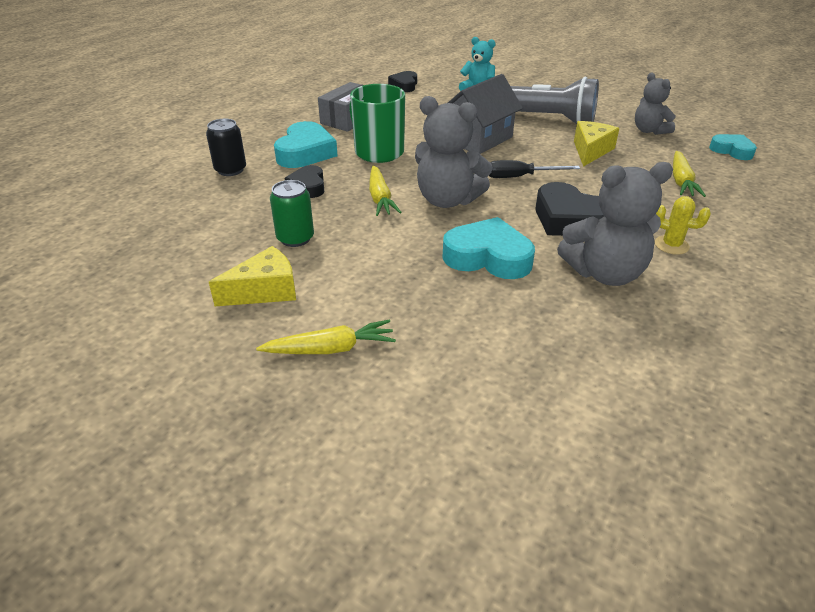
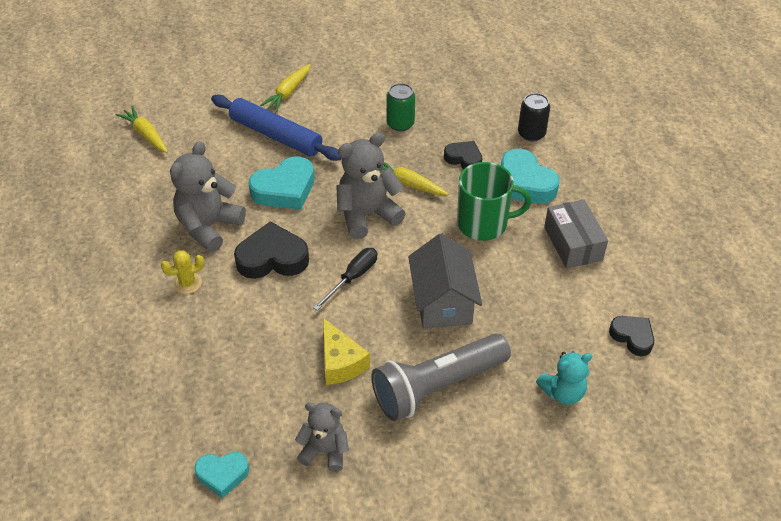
camera: 130 degrees right, 10 degrees up
(265, 291) = (360, 92): yellow cheese -> none
(421, 310) = (276, 135): none -> blue rolling pin
(681, 181) = (233, 374): yellow carrot -> yellow carrot (146, 135)

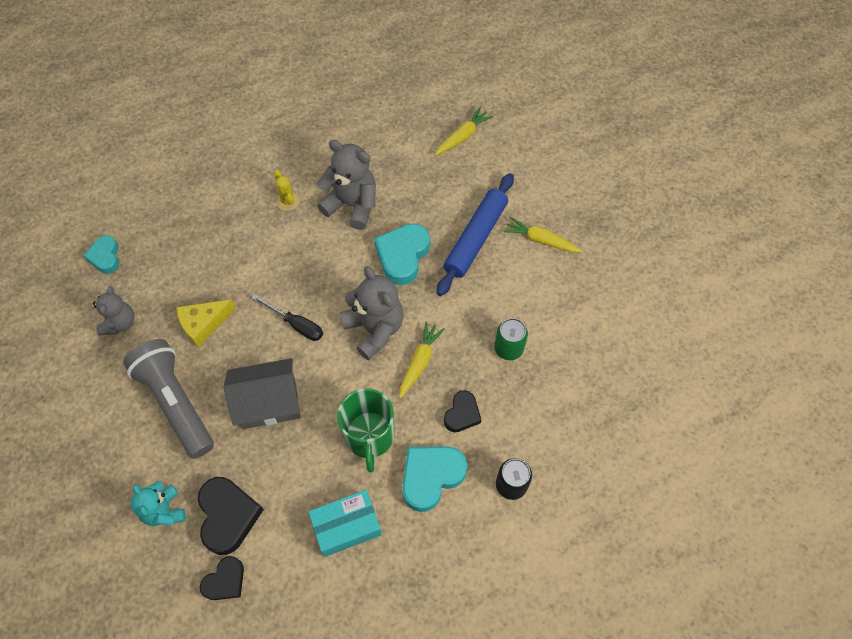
camera: 85 degrees right, 15 degrees up
(272, 258) = (317, 258): black heart -> black heart (228, 516)
(284, 189) = (403, 256): turquoise heart -> turquoise heart turned 60 degrees clockwise
(573, 243) = (346, 526): grey box -> turquoise box

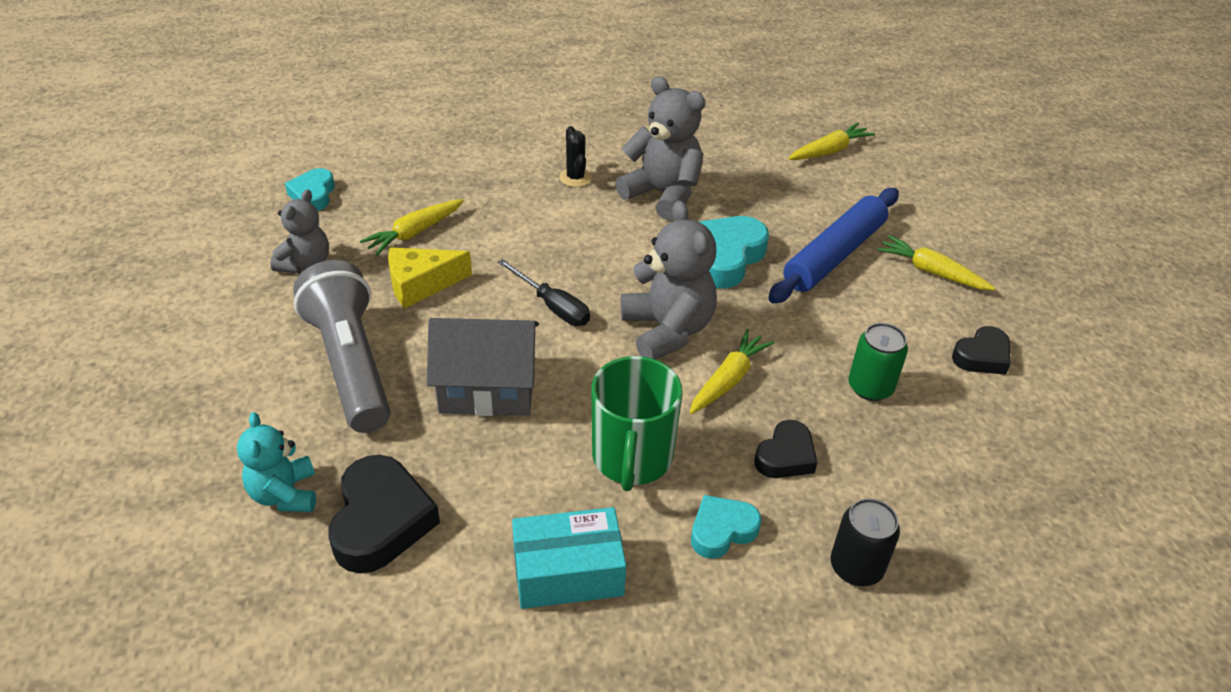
camera: 10 degrees right, 20 degrees down
(187, 278) = (414, 233): none -> yellow carrot
(225, 581) = (347, 611): black heart -> black heart (982, 356)
(288, 201) = (575, 178): yellow cactus -> black cactus
(431, 477) = (722, 530): turquoise heart -> turquoise heart, size x0.61

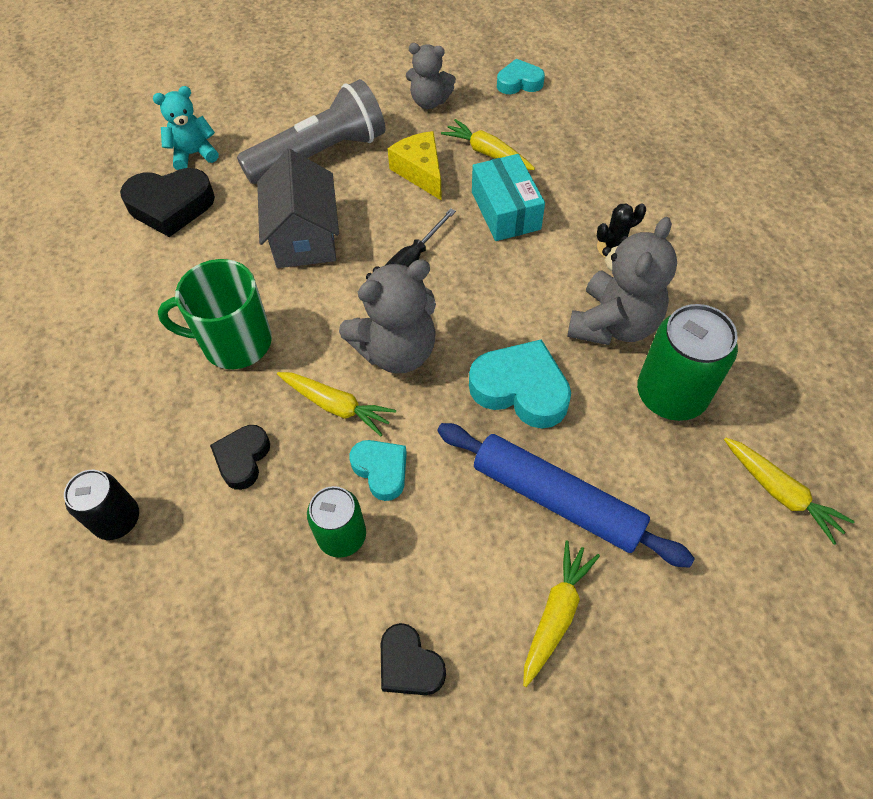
camera: 85 degrees right, 15 degrees up
(568, 572) = (122, 317): turquoise box -> turquoise box (506, 210)
(722, 530) = (159, 413): turquoise heart -> turquoise heart (381, 470)
(740, 180) = (671, 395): none -> green can
(785, 456) = (243, 459): black heart -> black heart turned 75 degrees clockwise

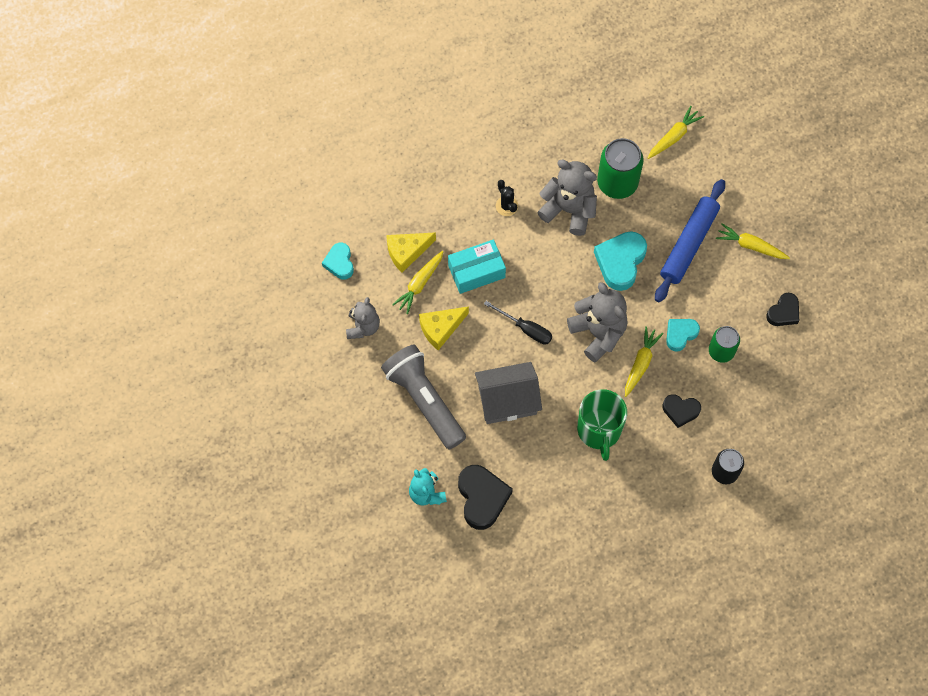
camera: 95 degrees left, 10 degrees up
(535, 142) = (407, 252): none -> yellow cheese

